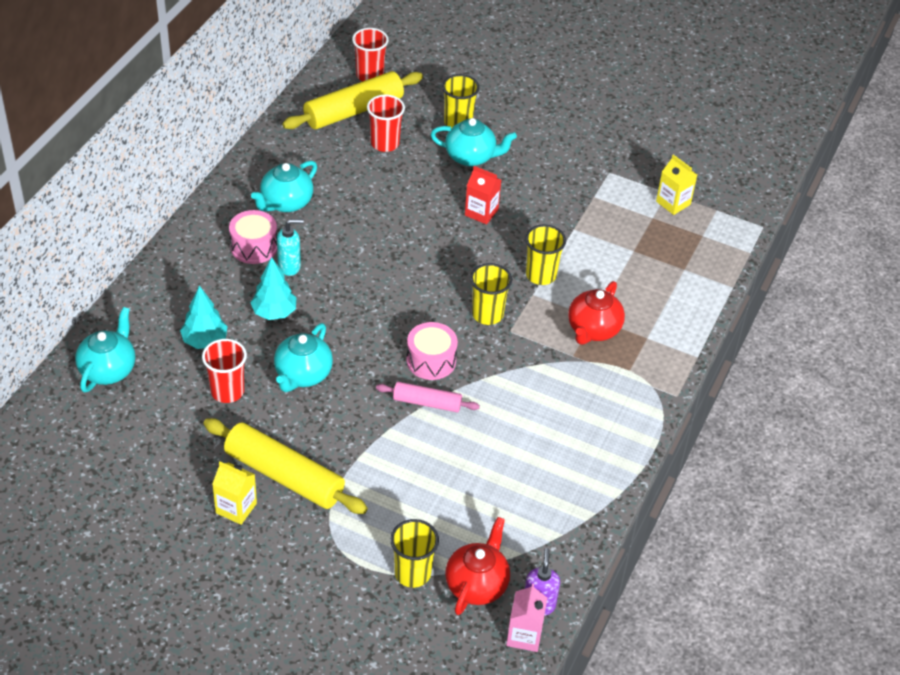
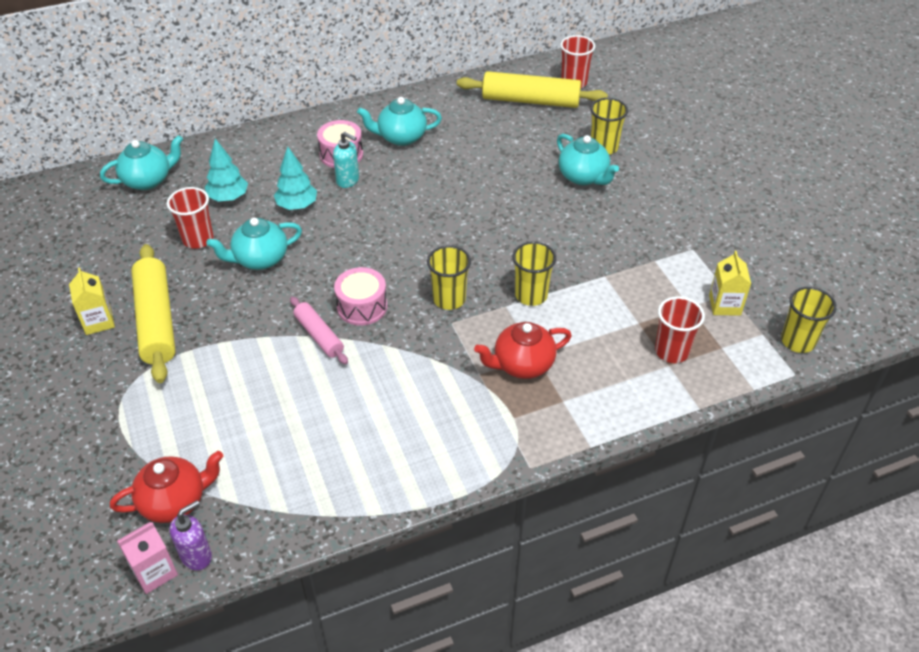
camera: 45 degrees right, 0 degrees up
(385, 143) = (526, 134): red cup -> red cup (671, 351)
(412, 573) = (143, 456): yellow cup -> yellow cup (797, 341)
(481, 212) = (540, 221): red carton -> none

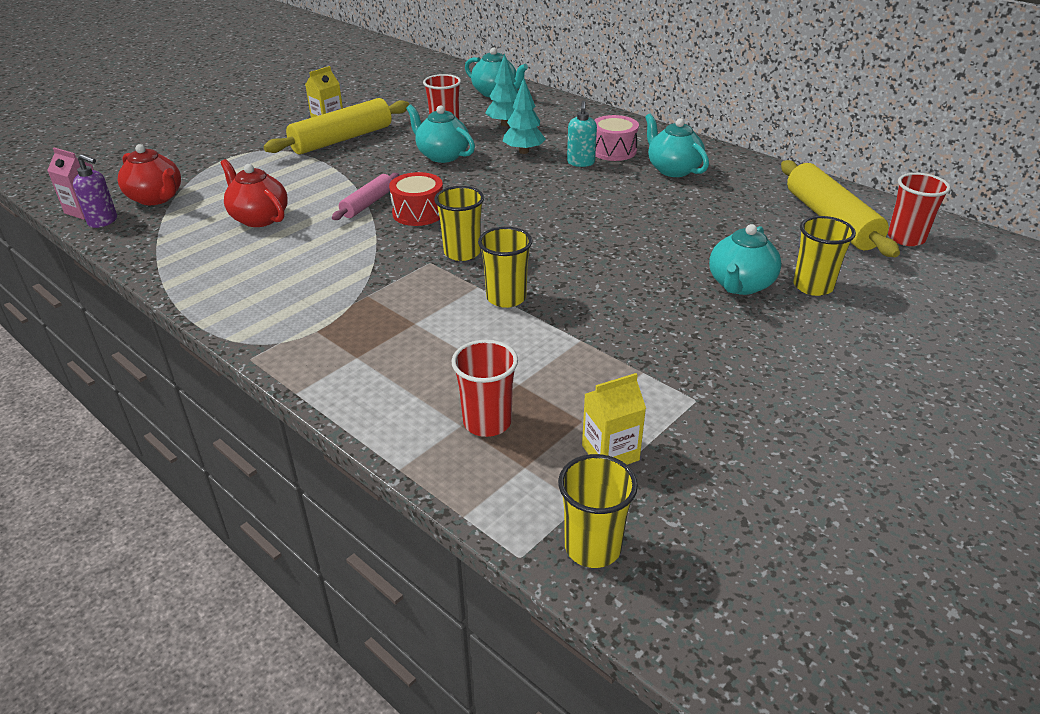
camera: 65 degrees right, 10 degrees down
(362, 306) = (418, 213): pink drum -> red drum
(522, 365) = (396, 318): red teapot -> red teapot (259, 218)

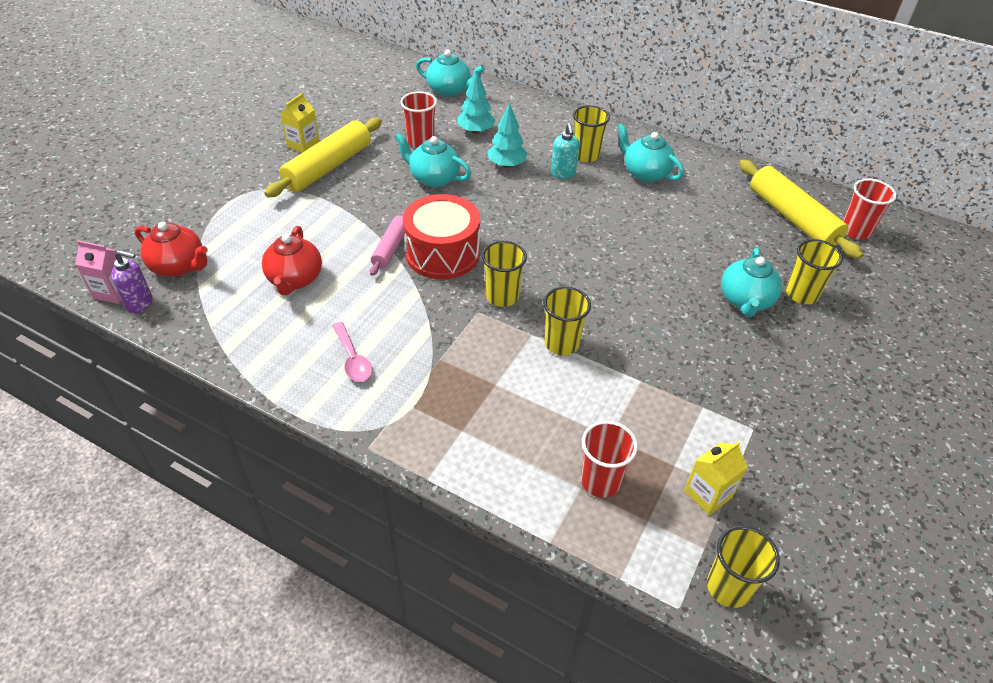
camera: 15 degrees left, 10 degrees up
(259, 218) = (295, 279): red teapot -> red teapot turned 120 degrees counterclockwise
(278, 285) = (352, 359): none -> pink spoon
(418, 213) = (442, 253): red drum -> red drum, size x1.54
(613, 151) = (586, 155): pink drum -> yellow cup

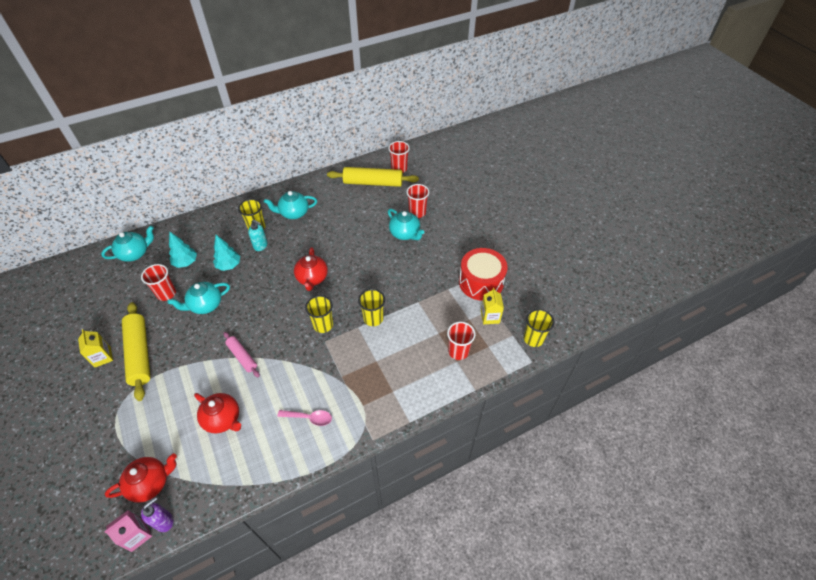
camera: 55 degrees left, 5 degrees up
(442, 253) = (269, 334): red drum -> red drum (481, 282)
(563, 246) = (312, 278): none -> red teapot
(801, 294) = (417, 212): yellow cup -> red cup

